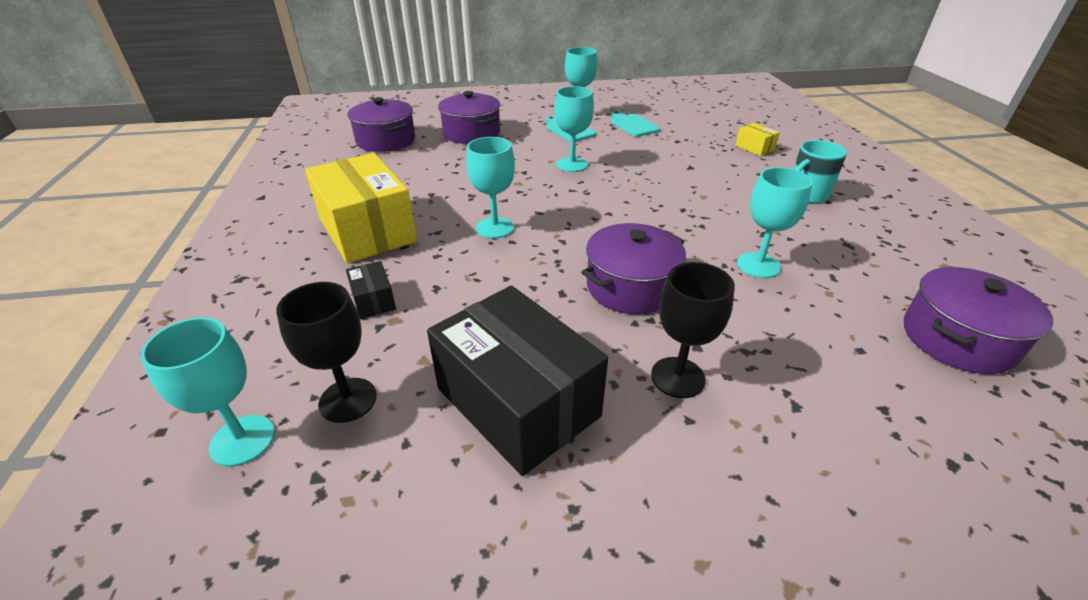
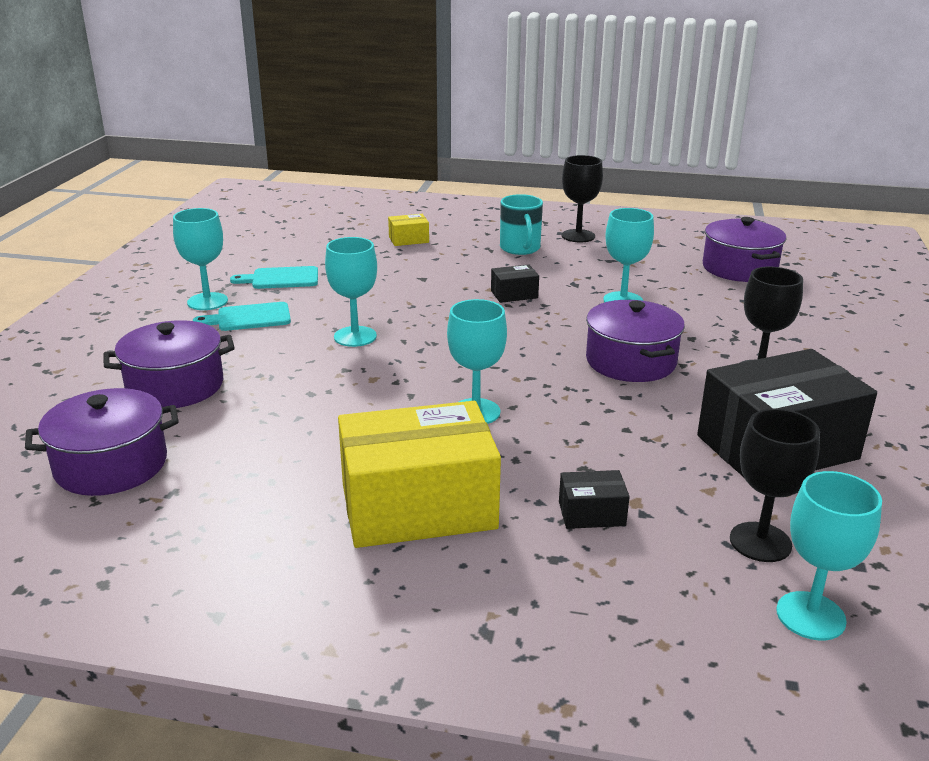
camera: 70 degrees left, 10 degrees down
(706, 208) = (514, 294): none -> black box
(882, 218) = (578, 236): none -> black goblet

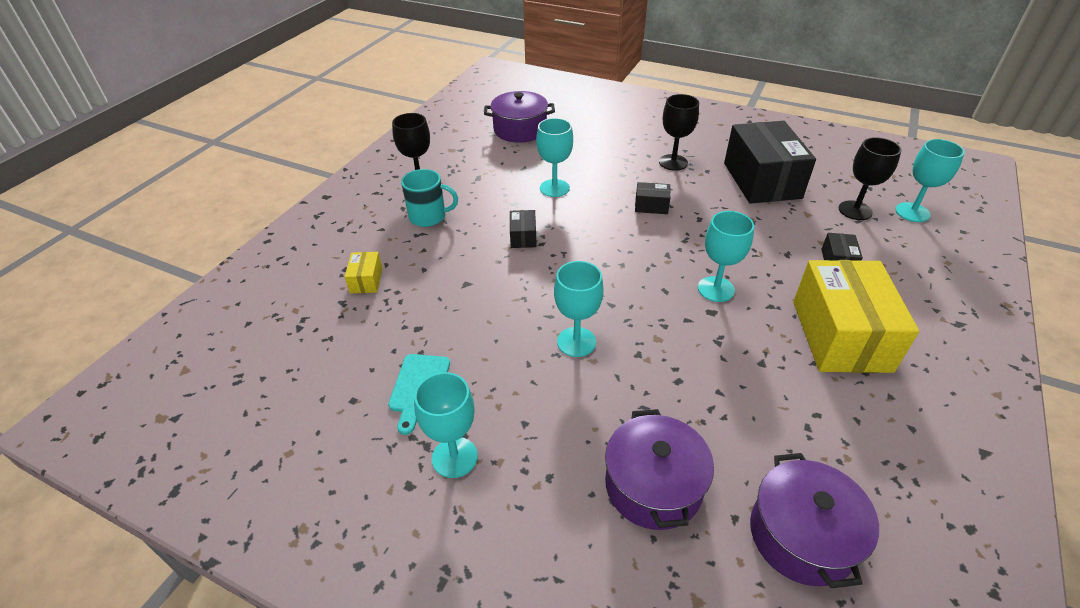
camera: 75 degrees left, 15 degrees up
(249, 318) = (511, 419): turquoise cutting board -> none
(631, 361) = (651, 206): purple pot -> black box

